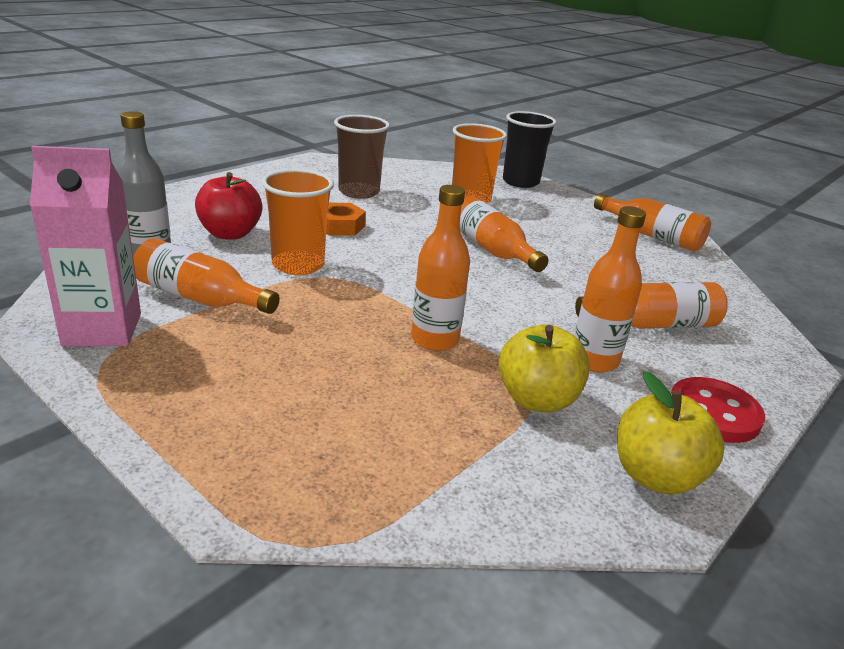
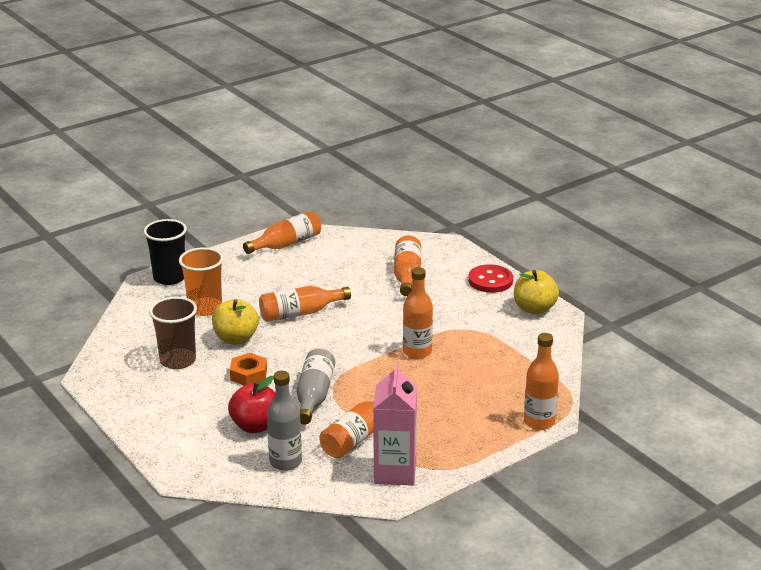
camera: 75 degrees left, 0 degrees up
(298, 265) = (314, 396): orange cup -> grey bottle
(537, 399) = (477, 328): yellow apple -> yellow apple (236, 338)
(594, 360) = (443, 304): orange bottle -> orange bottle (539, 422)

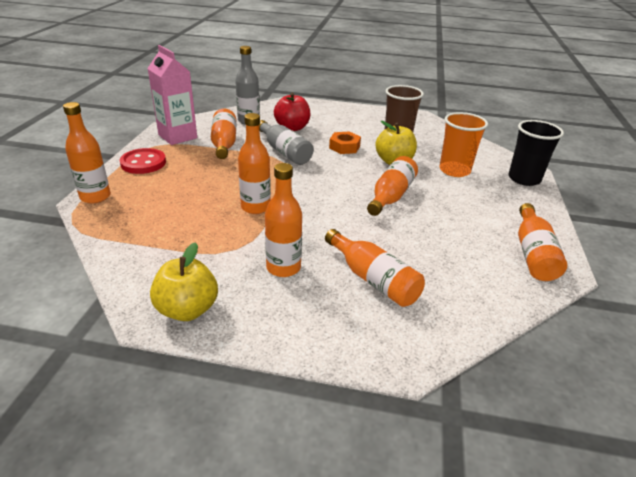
camera: 135 degrees right, 5 degrees up
(452, 304) = (283, 267): none -> orange bottle
(490, 280) = (280, 325): red button -> red button (143, 163)

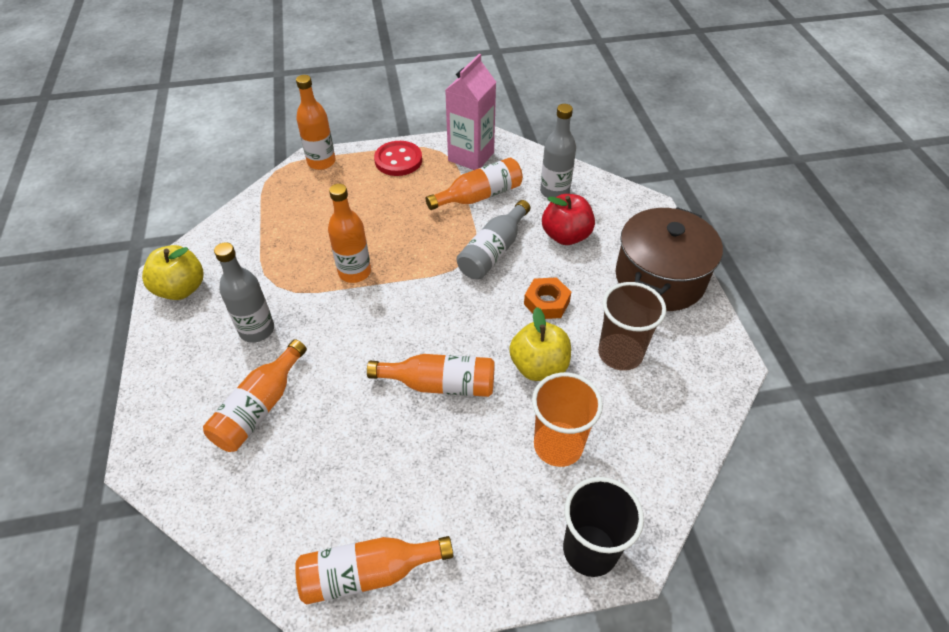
camera: 70 degrees right, 15 degrees up
(283, 267) = (257, 330): orange bottle -> grey bottle
(349, 114) = (659, 278): none -> brown pot

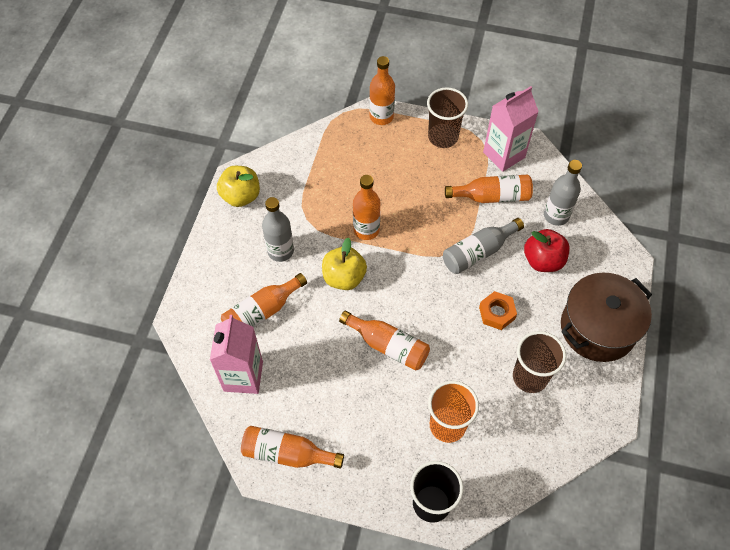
camera: 25 degrees right, 10 degrees up
(264, 497) = (243, 376): none -> pink carton
(398, 160) = (443, 137): red button -> brown cup
(539, 366) = (464, 361): yellow apple -> yellow apple (344, 277)

